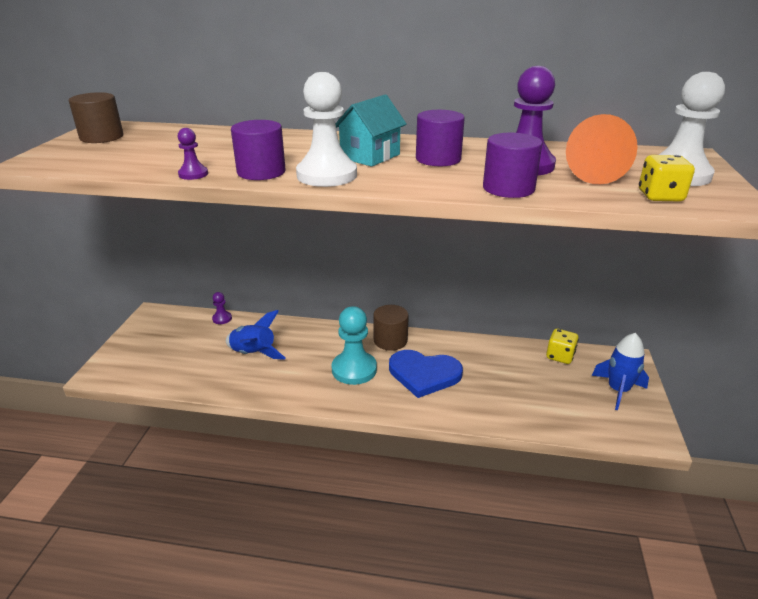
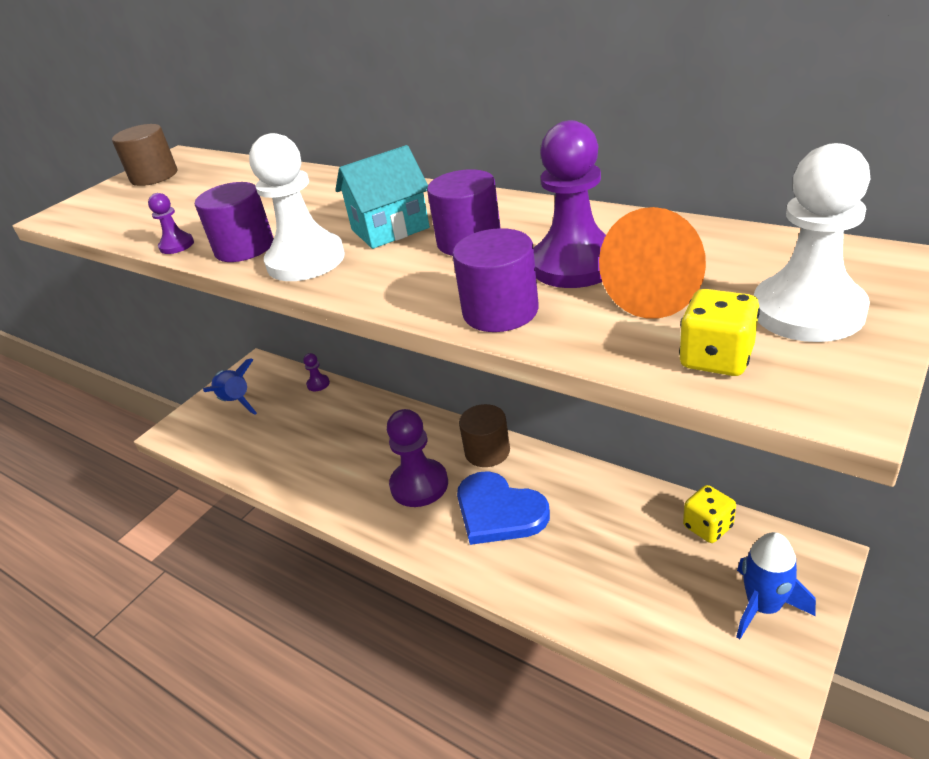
camera: 30 degrees right, 5 degrees up
(253, 354) = (324, 438): blue rocket -> blue rocket (236, 402)
(354, 369) = (419, 485): turquoise pawn -> purple pawn

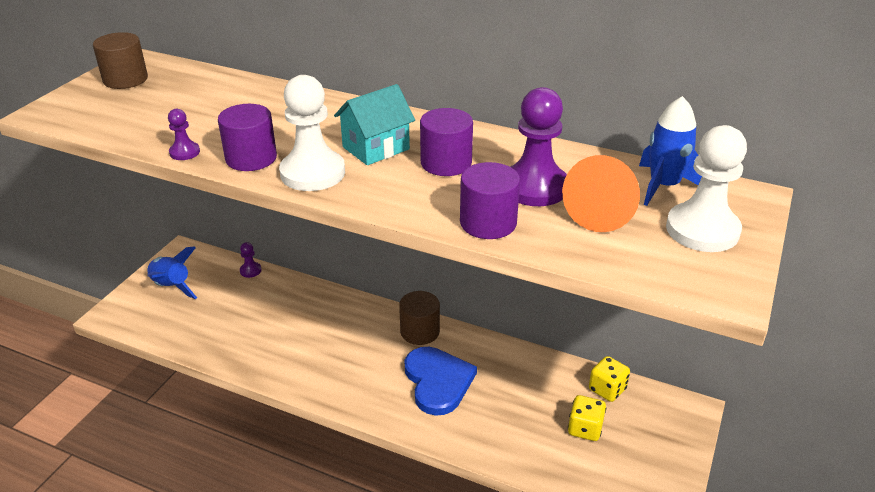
camera: 15 degrees left, 0 degrees up
(419, 485) = (364, 360): purple pawn -> none
(499, 511) = (438, 381): blue heart -> blue heart turned 135 degrees counterclockwise
(716, 358) = (648, 262): yellow dice -> yellow dice (585, 429)
(763, 606) = (653, 447): blue rocket -> blue rocket (664, 186)

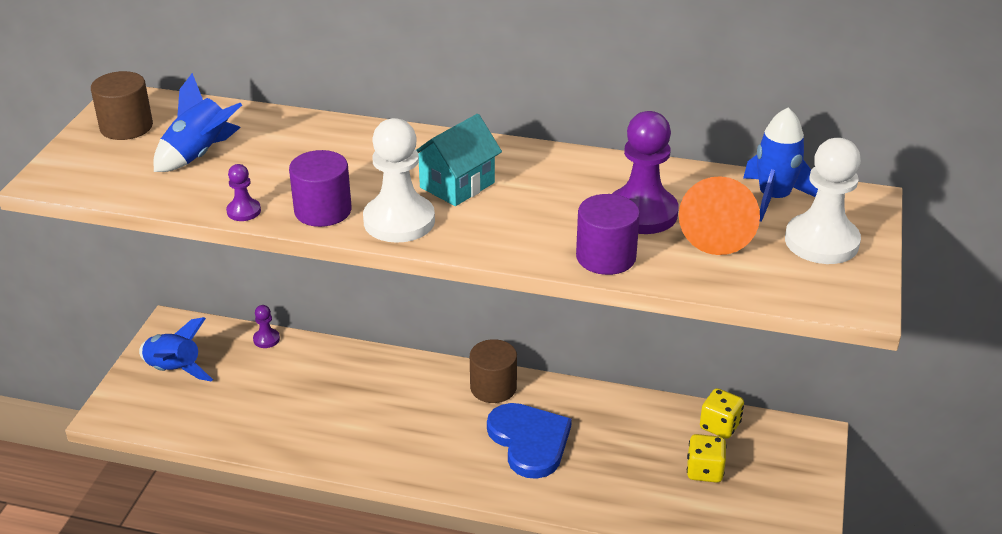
camera: 10 degrees left, 0 degrees up
(172, 105) = (200, 155): none -> blue rocket
(446, 163) = (539, 195): purple cylinder -> none

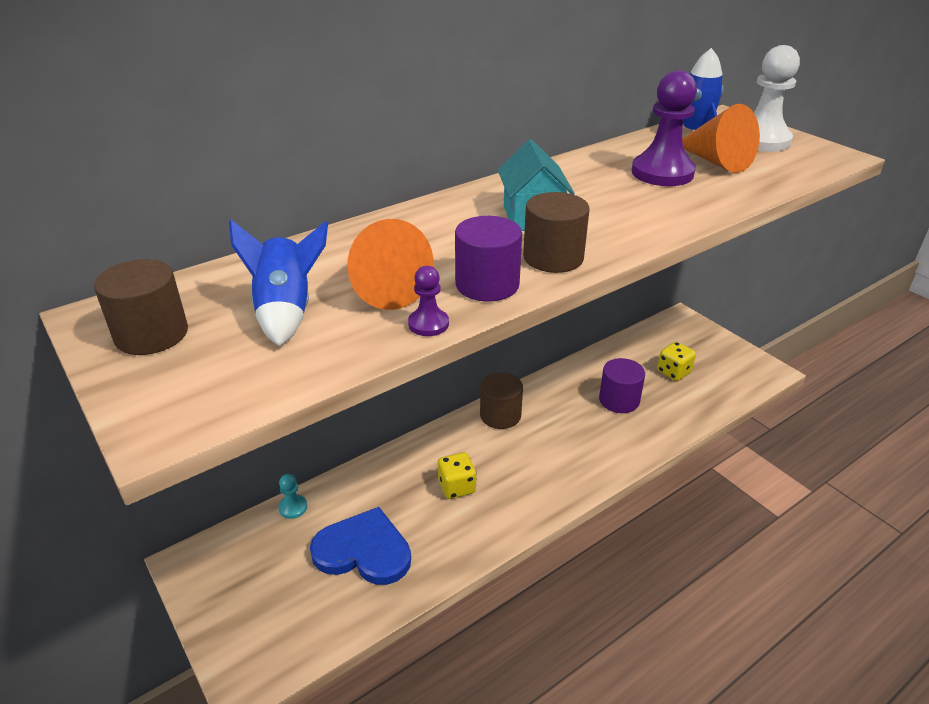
camera: 50 degrees left, 0 degrees up
(174, 370) = (251, 593): blue rocket -> none
(266, 339) = (293, 507): purple pawn -> turquoise pawn
(270, 173) = (384, 287): none -> orange cone
(399, 221) = (553, 257): white pawn -> brown cylinder
(529, 441) = (573, 428): blue heart -> blue heart (363, 550)
(606, 257) = (705, 203): purple cylinder -> purple cylinder (619, 400)
(720, 426) = (639, 345): yellow dice -> yellow dice (457, 487)

